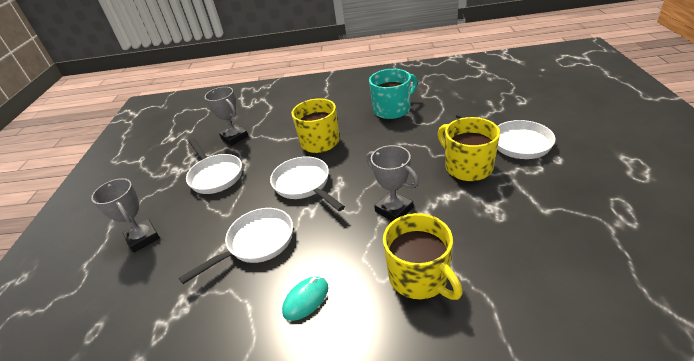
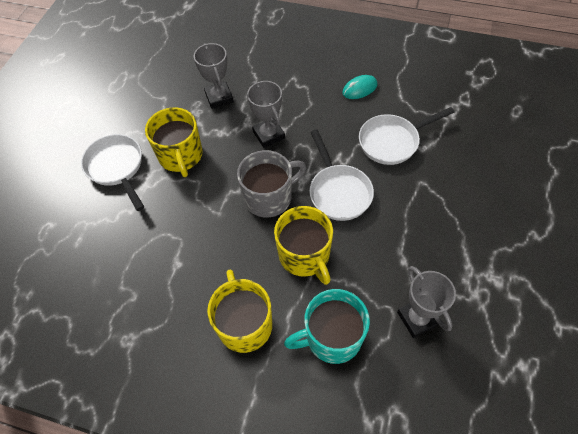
camera: 165 degrees left, 20 degrees up
(143, 238) = (505, 182): grey trophy -> grey trophy (219, 97)
(215, 175) = (439, 246): white pan -> none
(364, 164) = (269, 197): none -> grey mug
(392, 109) = (189, 282): turquoise mug -> turquoise mug (332, 337)
(419, 277) = (279, 81): yellow mug -> yellow mug (244, 324)

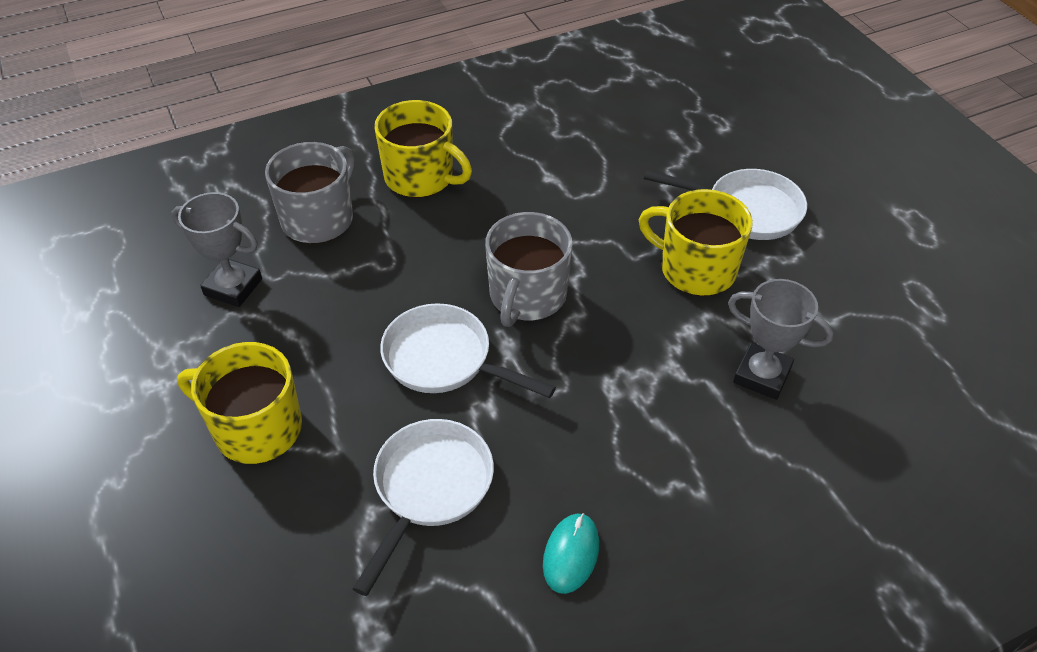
camera: 135 degrees right, 10 degrees down
(268, 135) = (622, 371): grey trophy -> none
(305, 255) = (418, 266): yellow mug -> yellow mug (256, 428)
(332, 337) = (319, 219): turquoise mug -> grey mug

